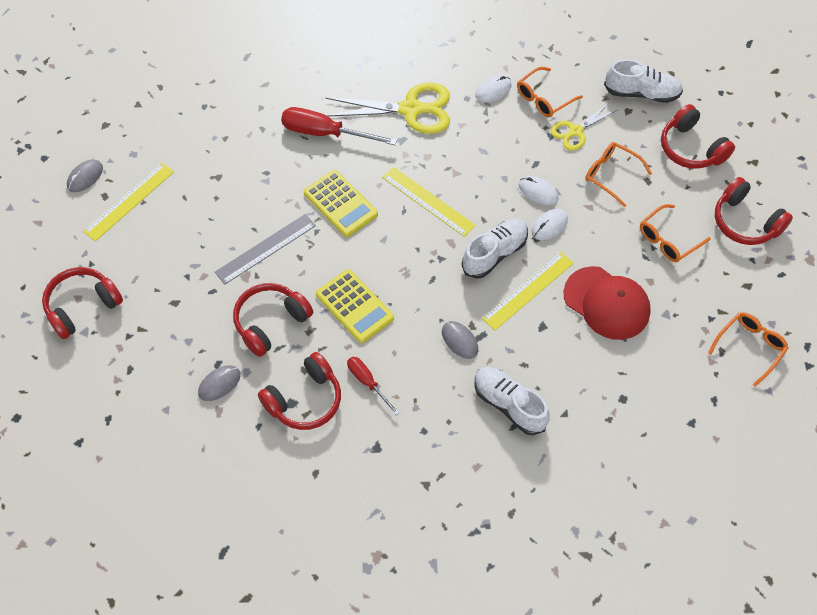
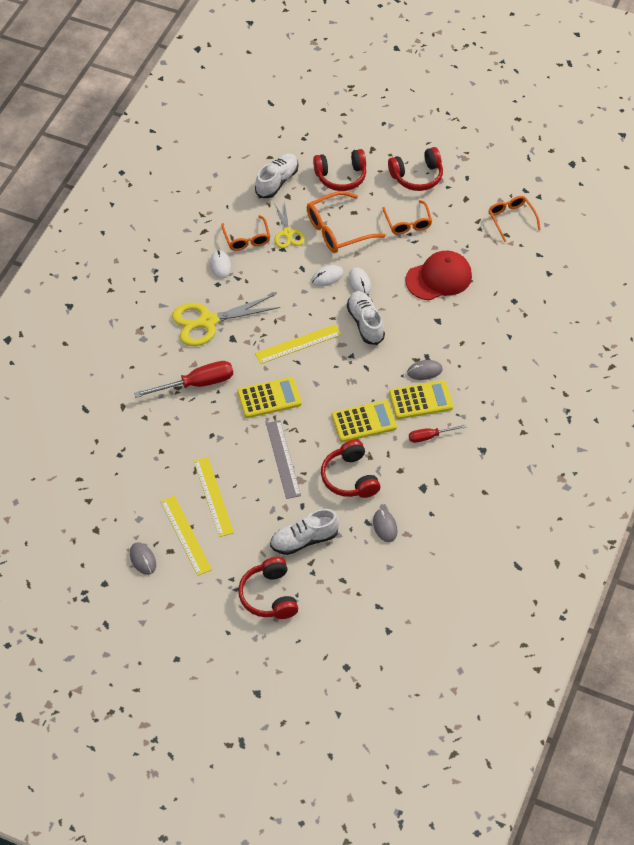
camera: 65 degrees left, 5 degrees down
(305, 400) = (425, 478): red headphones -> none
(325, 133) = (196, 384): red screwdriver -> red screwdriver turned 150 degrees counterclockwise
(411, 109) = (207, 322): yellow scissors -> yellow scissors turned 135 degrees counterclockwise
(415, 353) = (420, 400): none -> yellow calculator
(509, 405) = (488, 363): white shoe -> white shoe (304, 540)
(528, 290) = (405, 316): yellow ruler -> yellow ruler (213, 496)
(611, 175) = (337, 230): orange glasses -> orange glasses, size x1.51

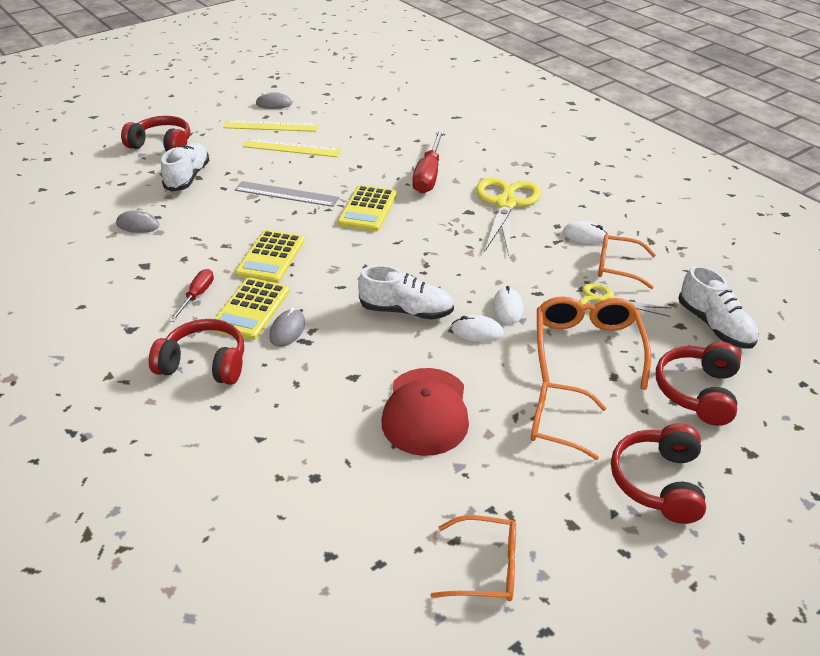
camera: 120 degrees right, 15 degrees down
(298, 344) = (421, 250): yellow ruler -> none
(350, 477) = (217, 224): red headphones -> red headphones (204, 364)

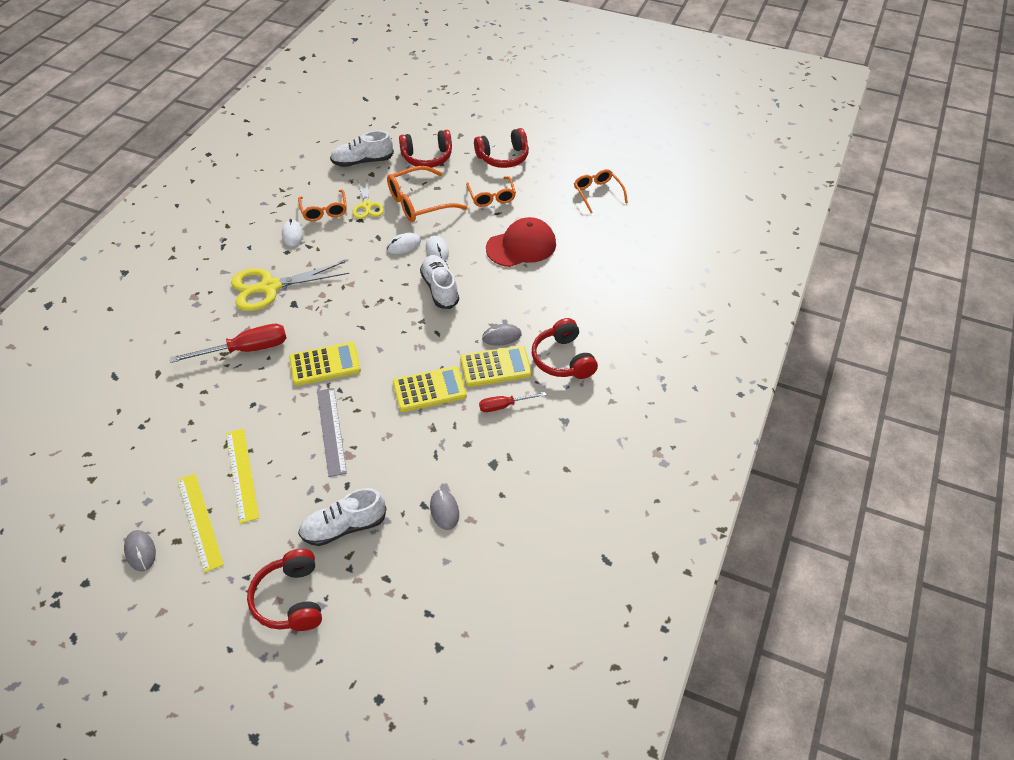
camera: 120 degrees left, 10 degrees up
(715, 326) = (362, 161): white shoe -> white shoe turned 135 degrees counterclockwise

